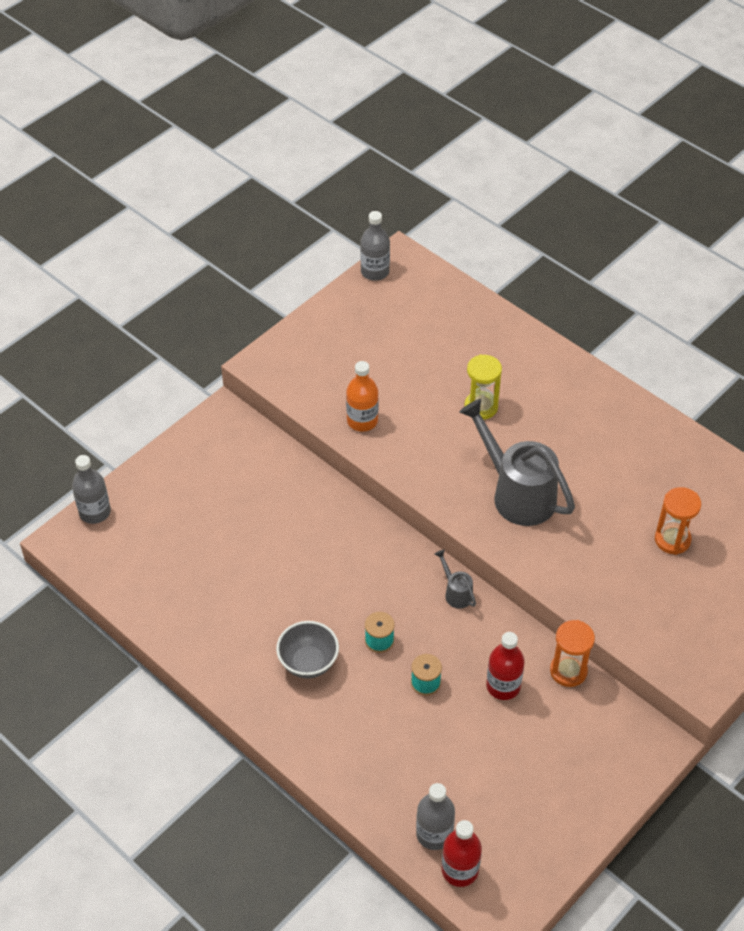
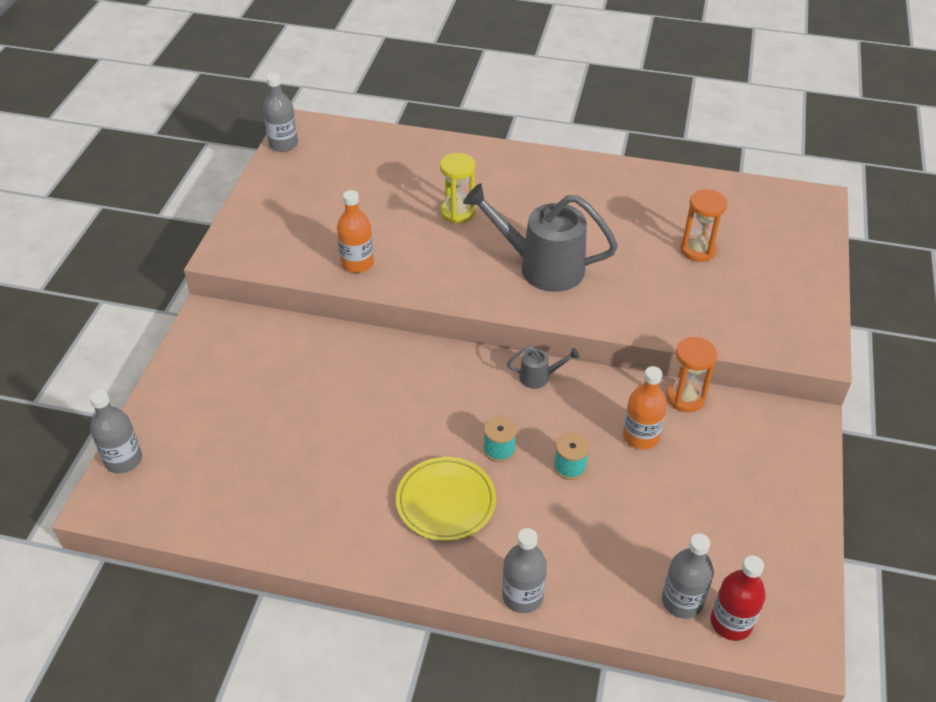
camera: 30 degrees left, 5 degrees down
(308, 663) = (446, 502): grey bowl -> yellow plate
(315, 766) = (522, 596): none -> grey bottle
(456, 593) = (539, 377): grey watering can -> grey watering can turned 150 degrees clockwise
(503, 686) = (640, 437): red bottle -> orange bottle

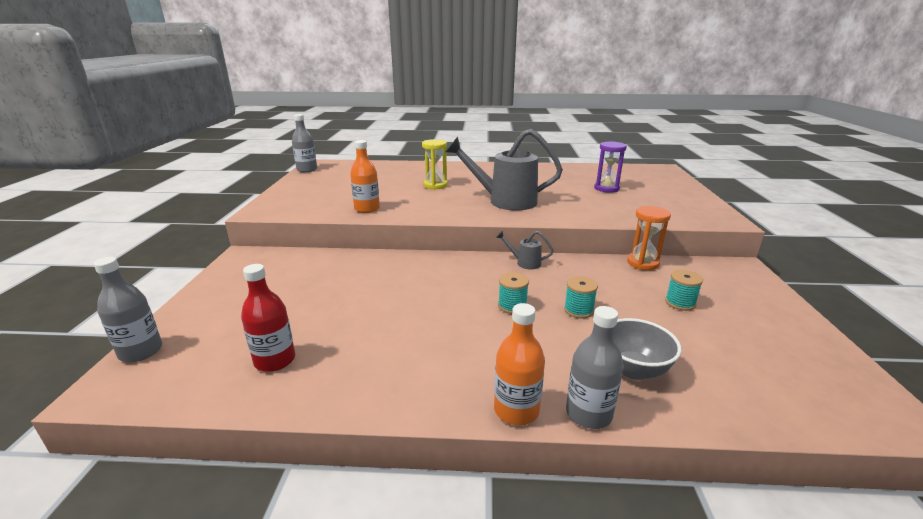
camera: 10 degrees left, 20 degrees down
(446, 502) = (478, 346): yellow plate -> none
(539, 377) = (524, 263): grey watering can -> grey watering can turned 150 degrees counterclockwise
(589, 554) = (633, 369): none -> grey bowl
(640, 437) = (624, 287): orange bottle -> orange bottle (516, 410)
(682, 601) = (748, 395): grey bottle -> none
(690, 472) = (680, 303): none -> turquoise spool
(697, 250) = (606, 188): orange hourglass -> purple hourglass
(731, 623) = (810, 407): red bottle -> red bottle (275, 360)

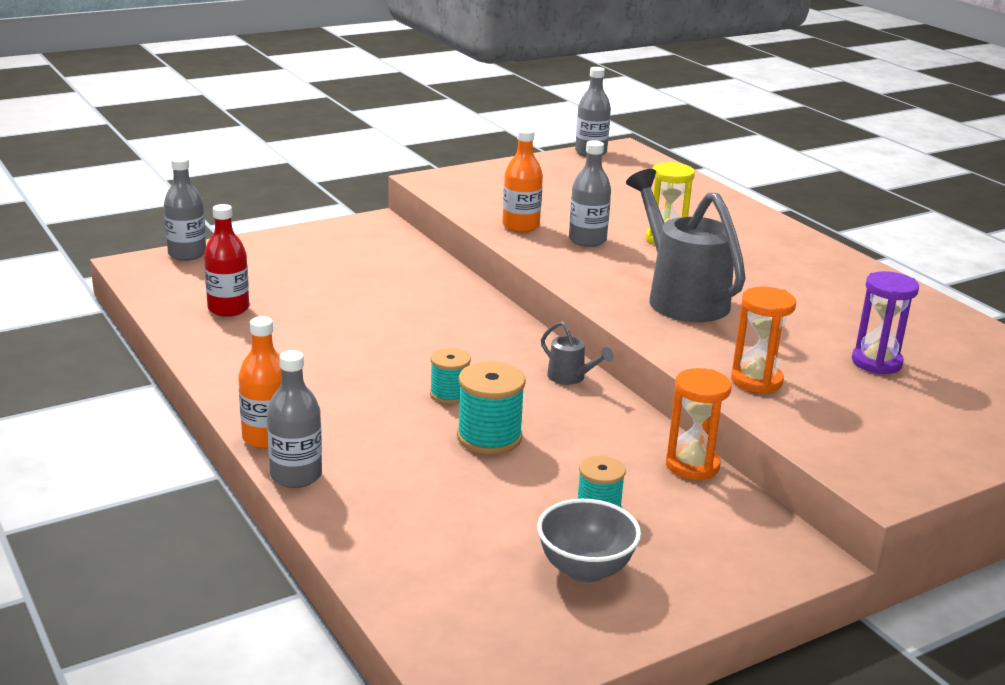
camera: 55 degrees right, 0 degrees up
(410, 200) = (587, 240): none -> grey bottle
(524, 263) = (570, 378): grey watering can -> grey watering can turned 150 degrees clockwise
(578, 310) = (489, 437): turquoise spool -> turquoise spool, size x1.55
(609, 213) = (756, 381): none -> orange hourglass
(633, 369) = (398, 491): grey bowl -> grey bowl (585, 569)

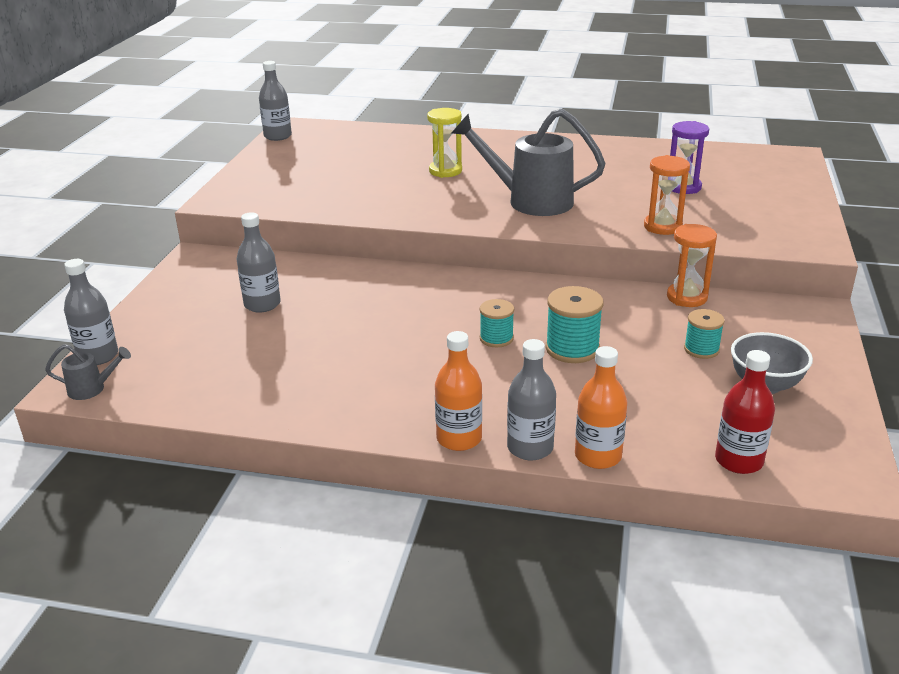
camera: 45 degrees left, 5 degrees up
(228, 309) = (229, 375): red bottle -> red bottle (739, 461)
(521, 226) = (347, 203): orange bottle -> orange bottle (598, 456)
(570, 378) = (534, 287): grey watering can -> grey watering can (92, 389)
(587, 240) = (406, 193): grey bottle -> grey bottle (262, 304)

